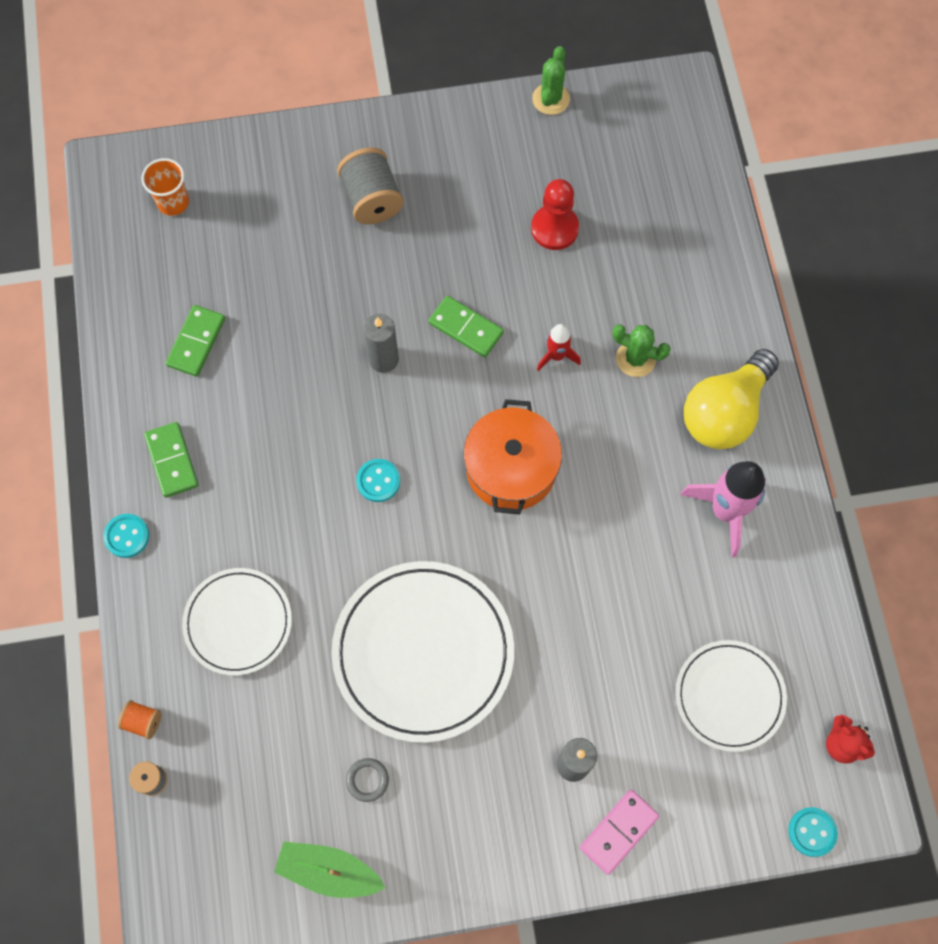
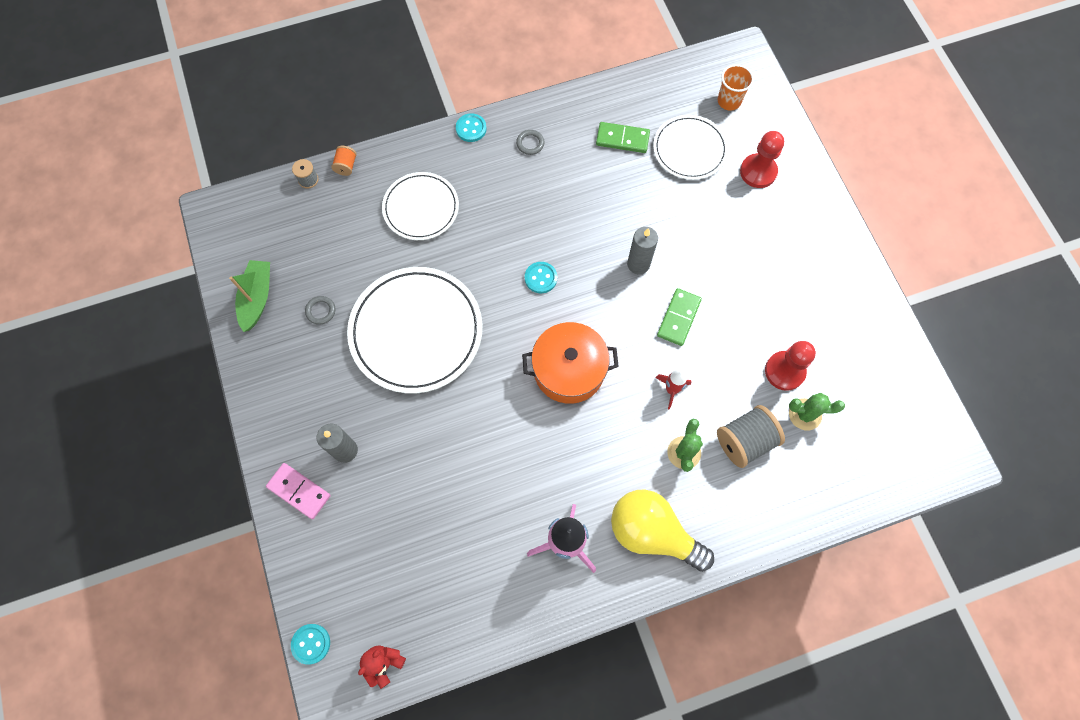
camera: 80 degrees right, 0 degrees up
(172, 461) = (530, 143): green domino -> grey ring
(286, 193) = (758, 172): none -> red pawn
(372, 199) = (771, 231): grey spool -> grey spool (744, 441)
(551, 99) = (906, 350): green cactus -> green cactus (805, 414)
(729, 696) = (411, 564): white plate -> white plate (689, 149)

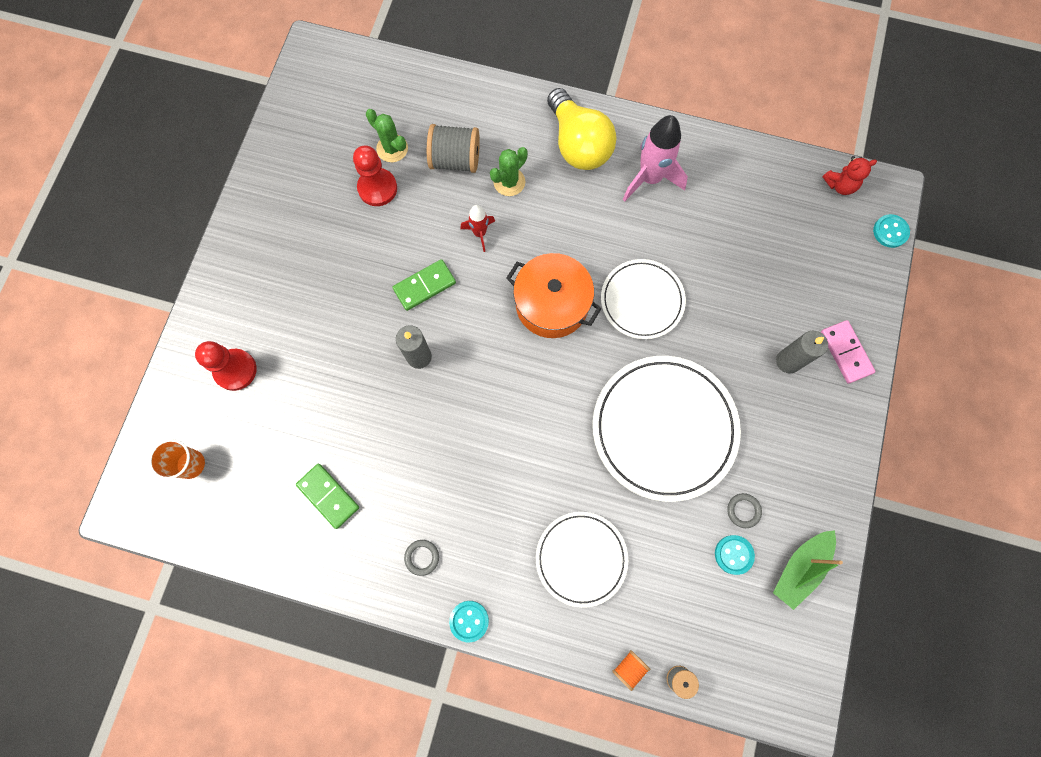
camera: 145 degrees left, 5 degrees up
(541, 278) = (516, 403): turquoise button -> turquoise button (733, 554)
(689, 149) = (275, 438): white plate -> white plate (642, 300)

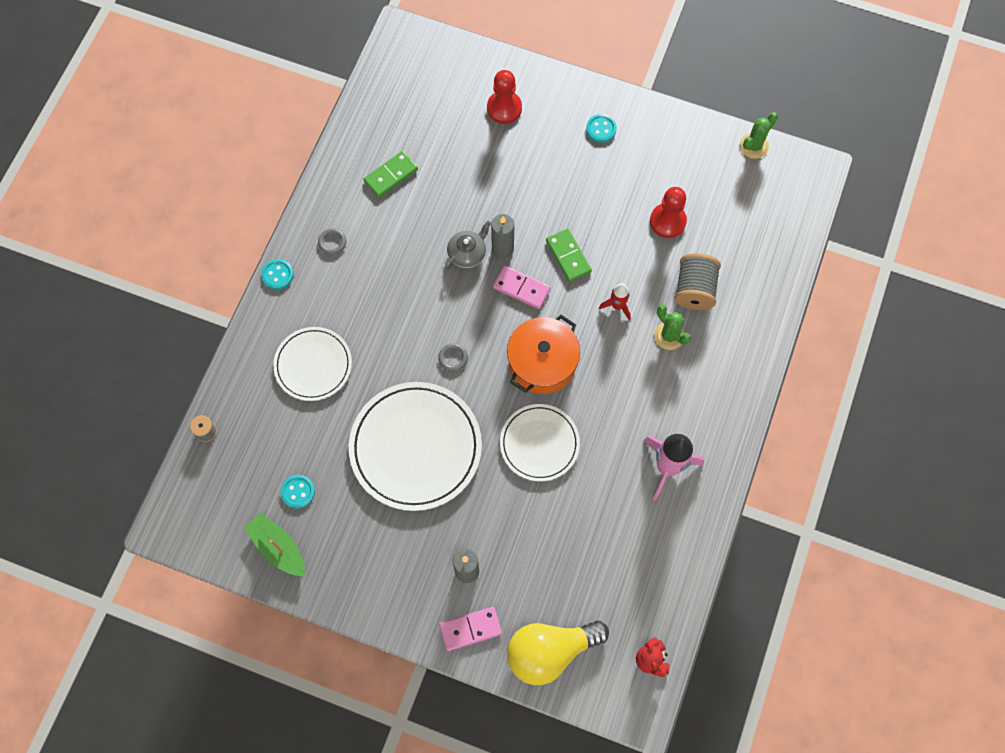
camera: 95 degrees right, 5 degrees down
(191, 464) = (429, 78): orange cup -> none
(392, 148) = (708, 235): green cactus -> green cactus (754, 146)
(427, 395) = (467, 253): none -> grey teapot
(466, 332) = (521, 288): none -> pink domino
(578, 144) = (707, 403): yellow light bulb -> yellow light bulb (550, 651)
(629, 668) = (221, 393): orange spool -> none
(743, 510) = (334, 506): grey ring -> grey ring (453, 358)
(890, 232) = (595, 702): turquoise button -> turquoise button (601, 129)

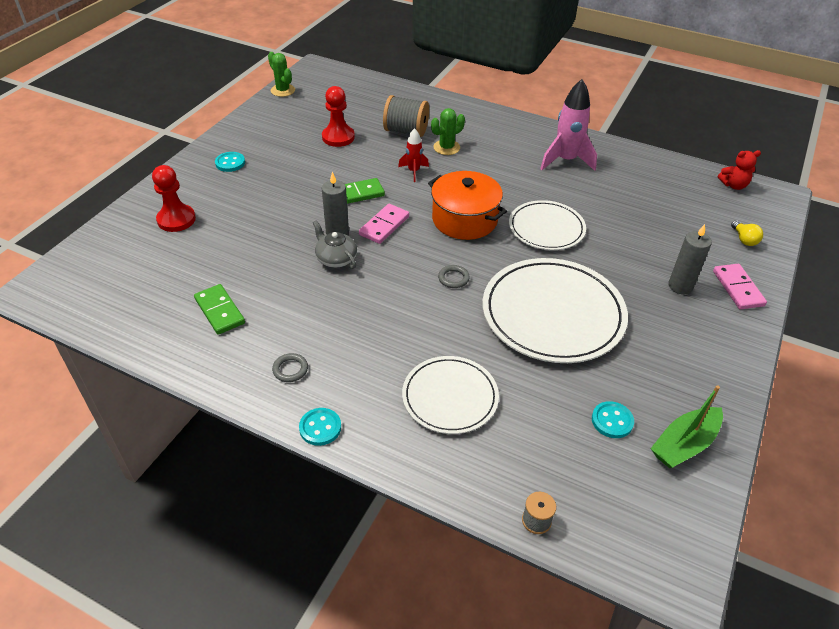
camera: 85 degrees left, 25 degrees down
(550, 651) = (744, 239): yellow light bulb -> yellow light bulb, size x0.41

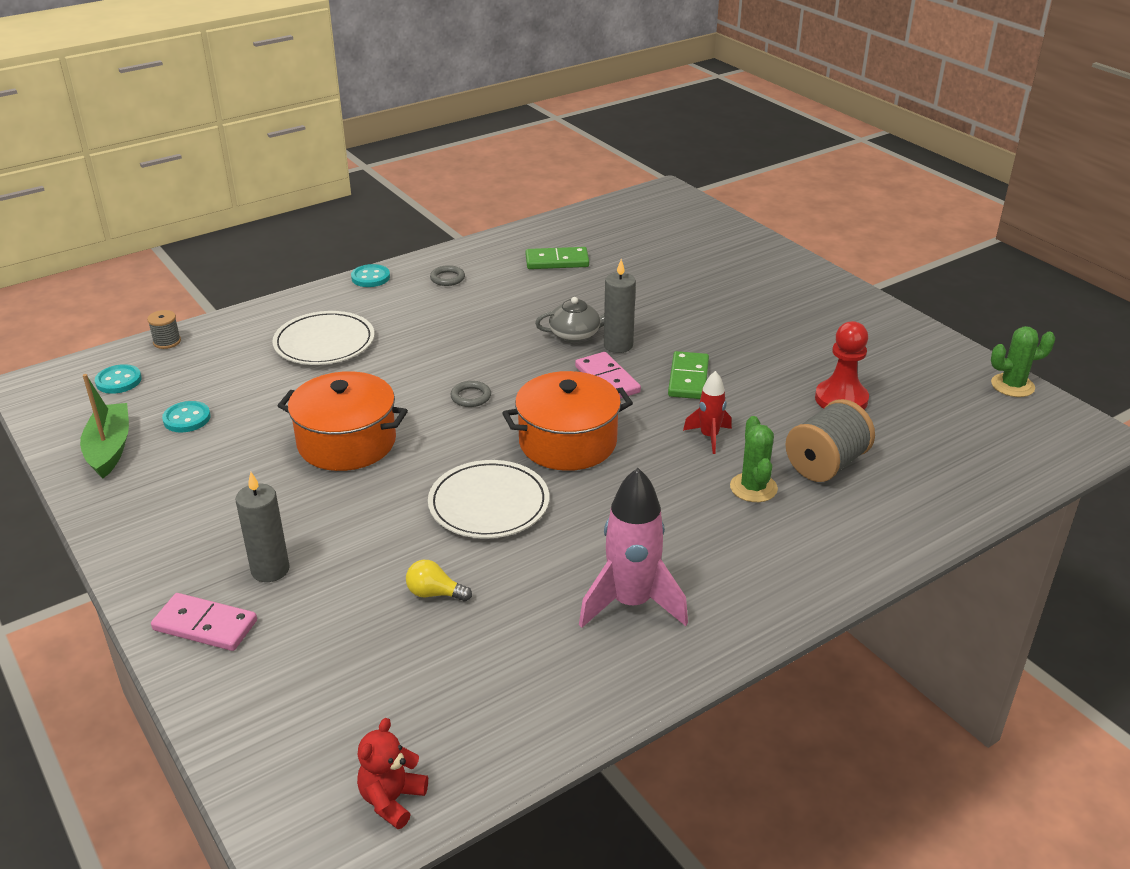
camera: 120 degrees right, 10 degrees down
(176, 219) = (724, 262): red pawn -> none
(230, 163) = (821, 310): turquoise button -> turquoise button (118, 381)
(553, 314) = (347, 442): white plate -> orange pot
(744, 239) = (269, 705): yellow light bulb -> yellow light bulb (434, 593)

